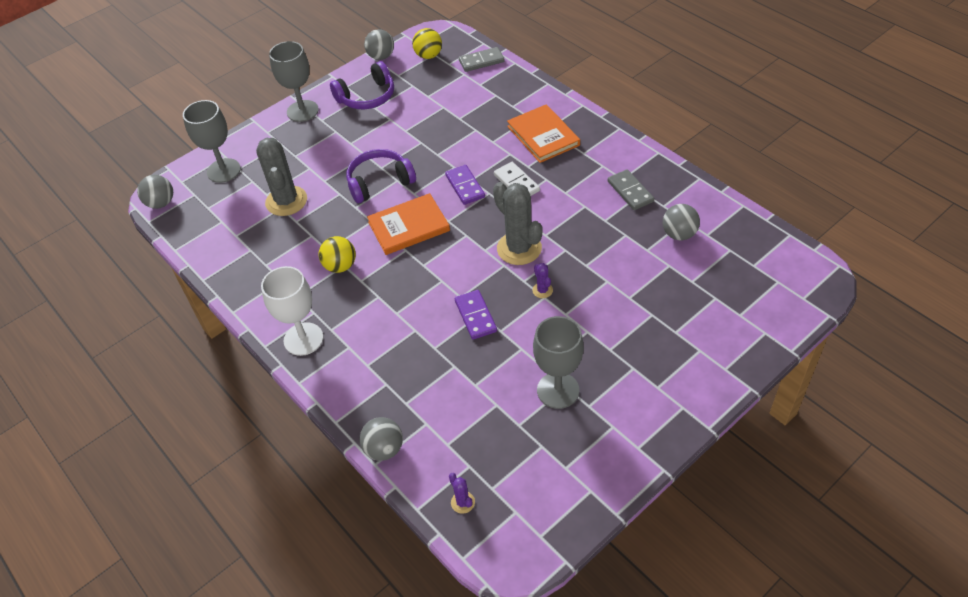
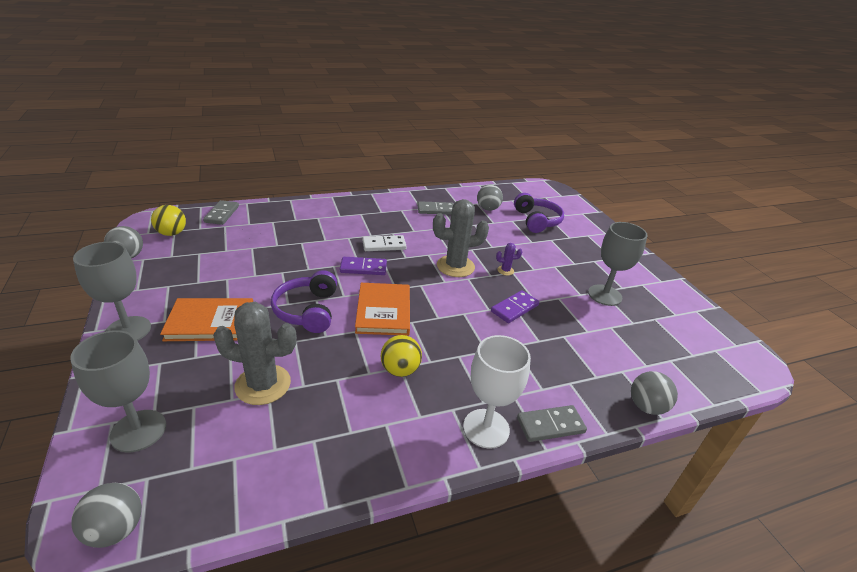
camera: 75 degrees left, 15 degrees down
(326, 380) = (550, 425): none -> grey domino
(367, 97) = (174, 282): purple headphones -> purple headphones (537, 221)
(463, 502) = (706, 375): purple cactus -> none
(475, 316) = (514, 308): purple domino -> purple domino turned 45 degrees counterclockwise
(543, 136) = (345, 219): orange book -> orange book (210, 322)

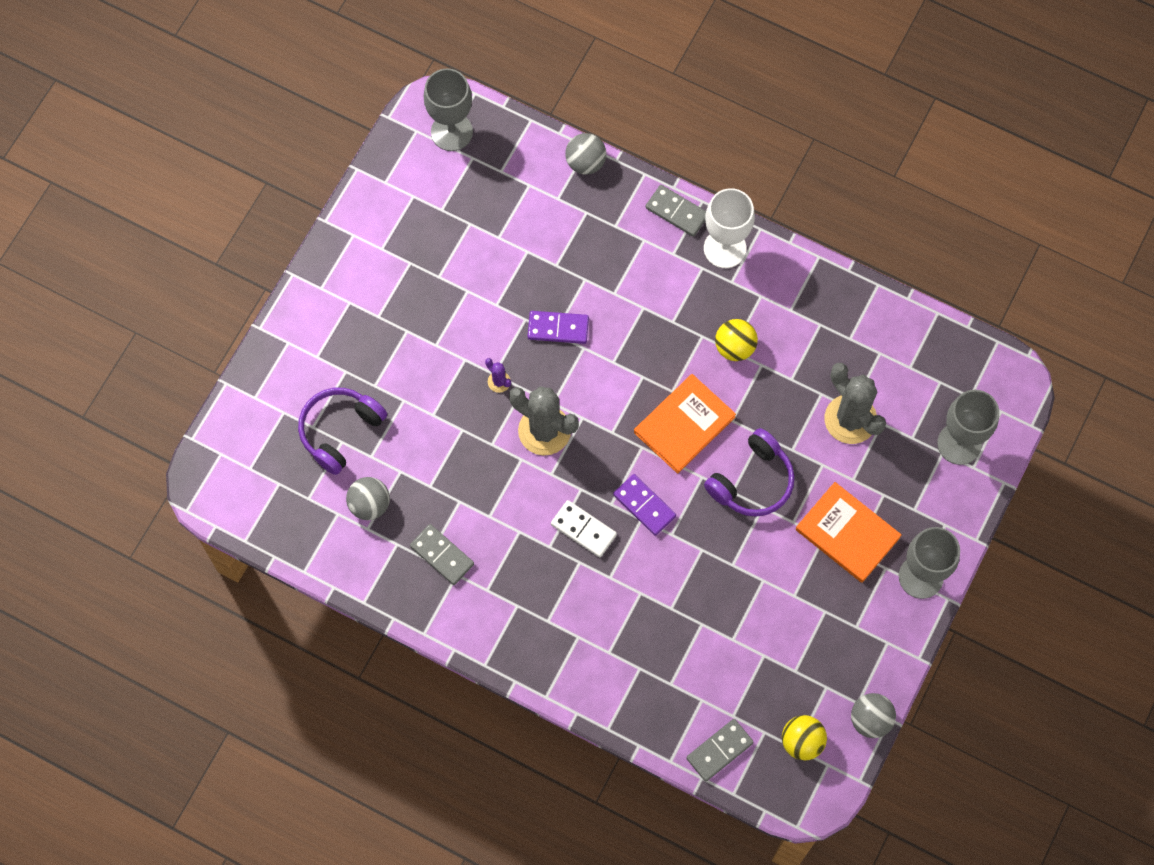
camera: 130 degrees left, 35 degrees up
(116, 529) = (1001, 371): grey ball -> none
(604, 295) = (445, 270): grey goblet -> grey goblet (451, 132)

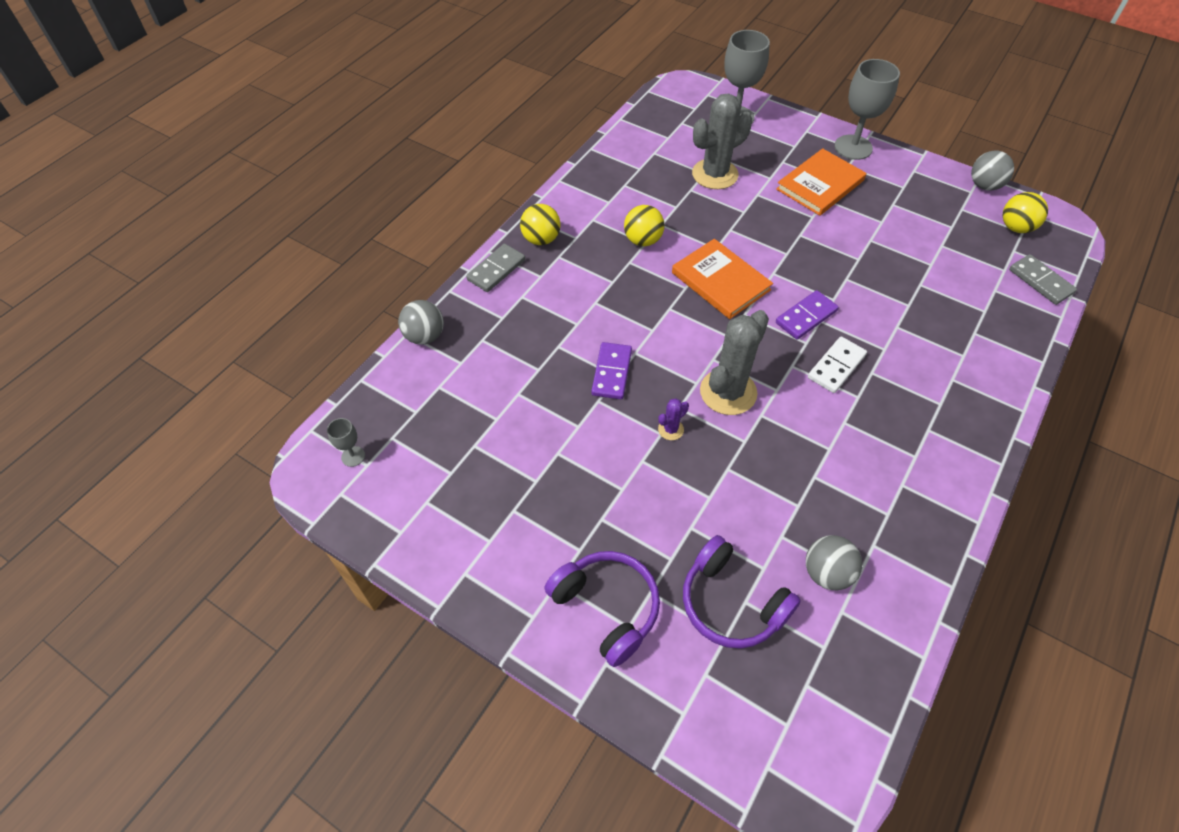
camera: 85 degrees left, 15 degrees down
(442, 555) = (881, 498): grey domino -> none
(451, 132) = (353, 456): grey goblet -> grey goblet, size x0.47
(725, 248) = (541, 239): white goblet -> yellow ball
(752, 481) = (776, 239): purple headphones -> purple headphones (607, 607)

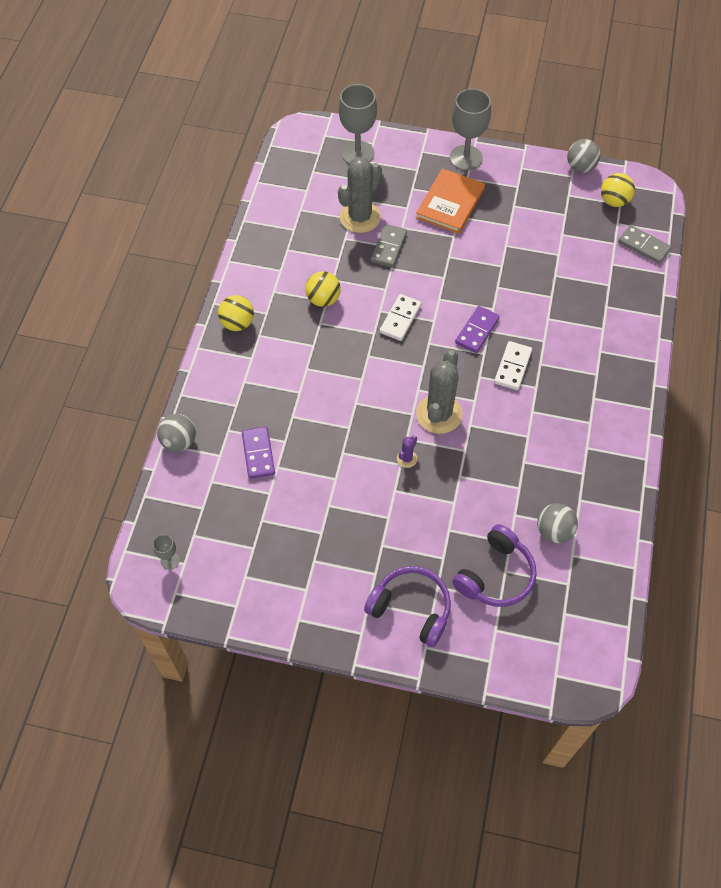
camera: 20 degrees left, 5 degrees up
(496, 270) = (212, 363): grey domino -> grey domino (389, 247)
(612, 372) = (344, 426): purple domino -> purple domino (258, 454)
(720, 281) = (400, 319): orange book -> white domino
(731, 603) = (496, 575): purple headphones -> purple headphones turned 75 degrees counterclockwise

